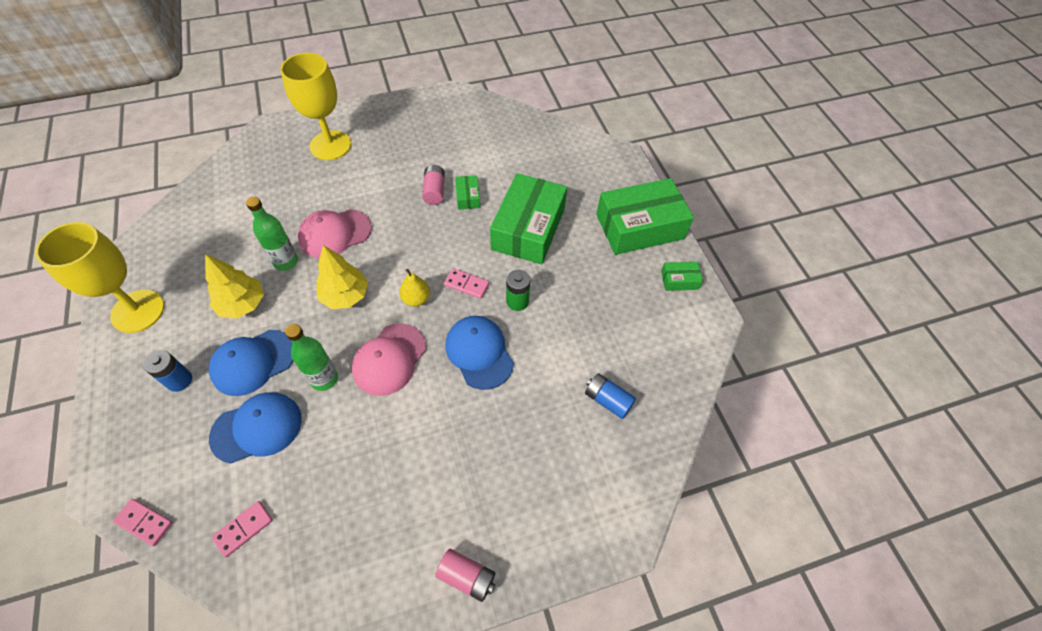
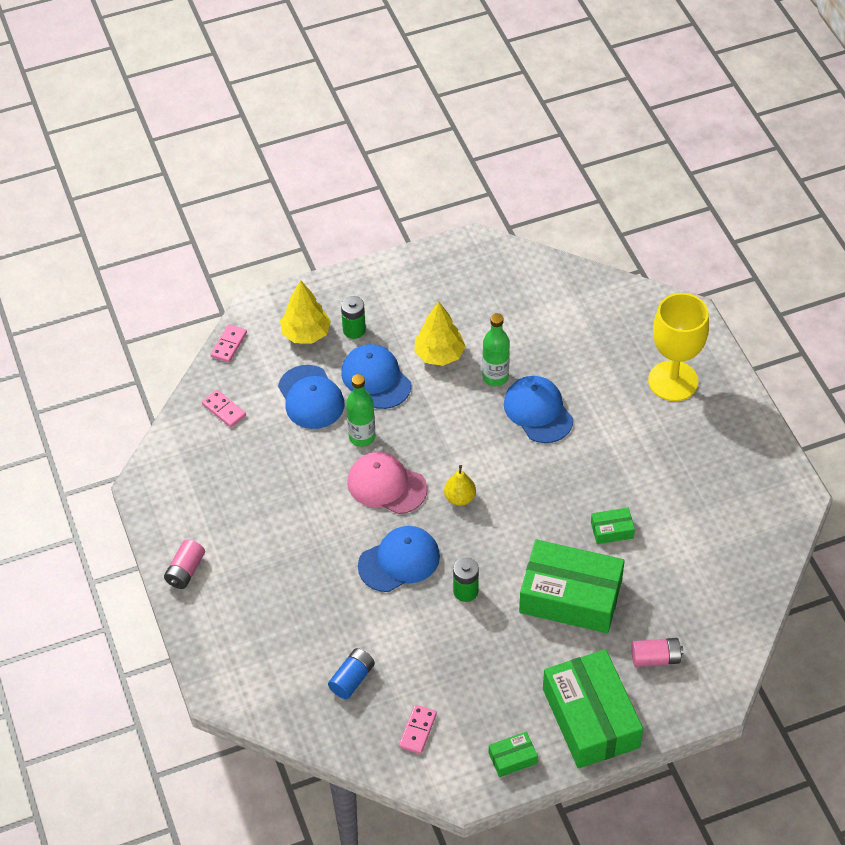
camera: 90 degrees right, 5 degrees down
(138, 311) = (424, 278): yellow goblet -> none
(179, 380) = (354, 330): blue battery -> green battery
(335, 233) = (538, 411): pink cap -> blue cap
(345, 296) = (458, 436): yellow tree -> yellow tree (306, 333)
(434, 191) = (616, 495): pink battery -> pink battery (655, 658)
(466, 284) = (483, 541): pink domino -> pink domino (418, 730)
(679, 280) = (512, 758): green box -> green box turned 75 degrees clockwise

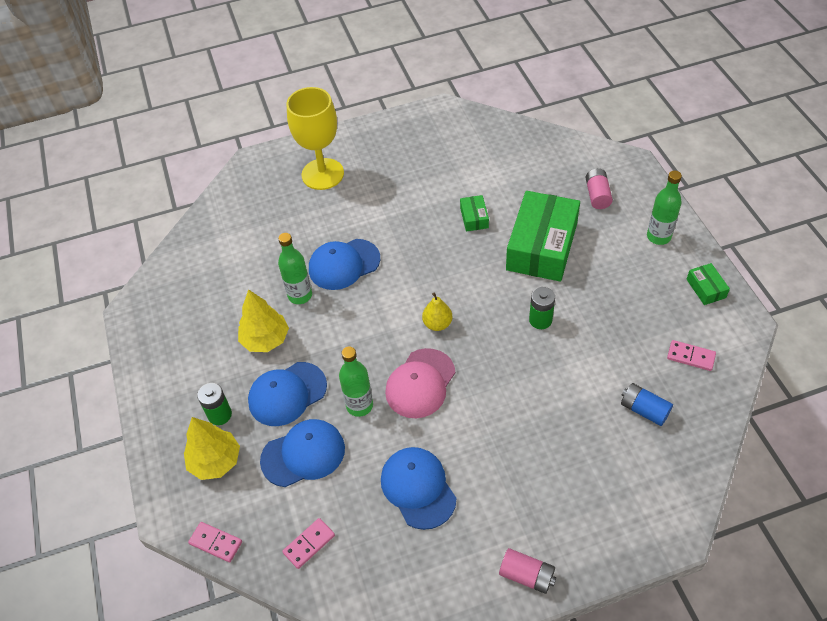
camera: 85 degrees left, 0 degrees up
(399, 561) = (509, 372): blue cap -> blue cap (418, 488)
(590, 718) = (658, 237): green box -> green bottle

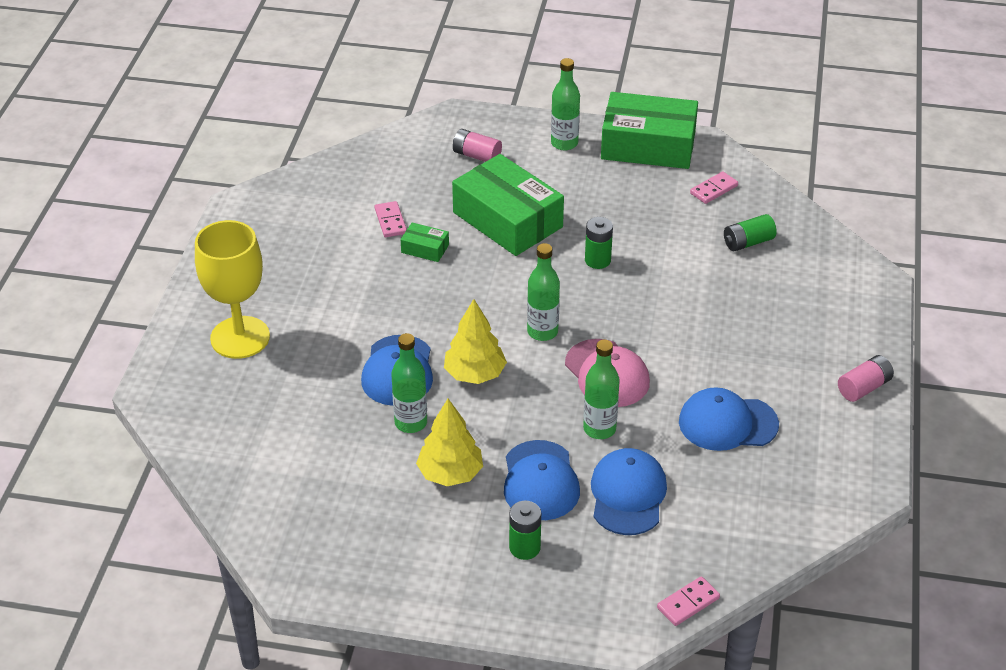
camera: 65 degrees left, 10 degrees down
(215, 461) = (585, 571): yellow tree -> yellow tree (475, 374)
(309, 544) = (737, 527): pink domino -> pink domino (390, 221)
(437, 324) = (542, 332): yellow pear -> green bottle
(644, 410) = (748, 242): blue battery -> green battery
(706, 288) = (648, 145): green box -> green box, size x2.34

